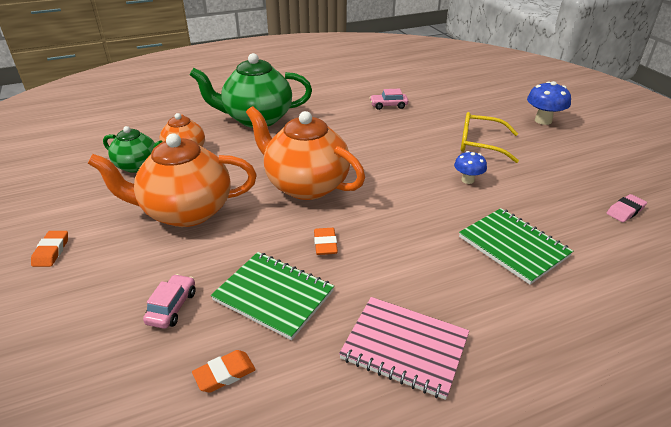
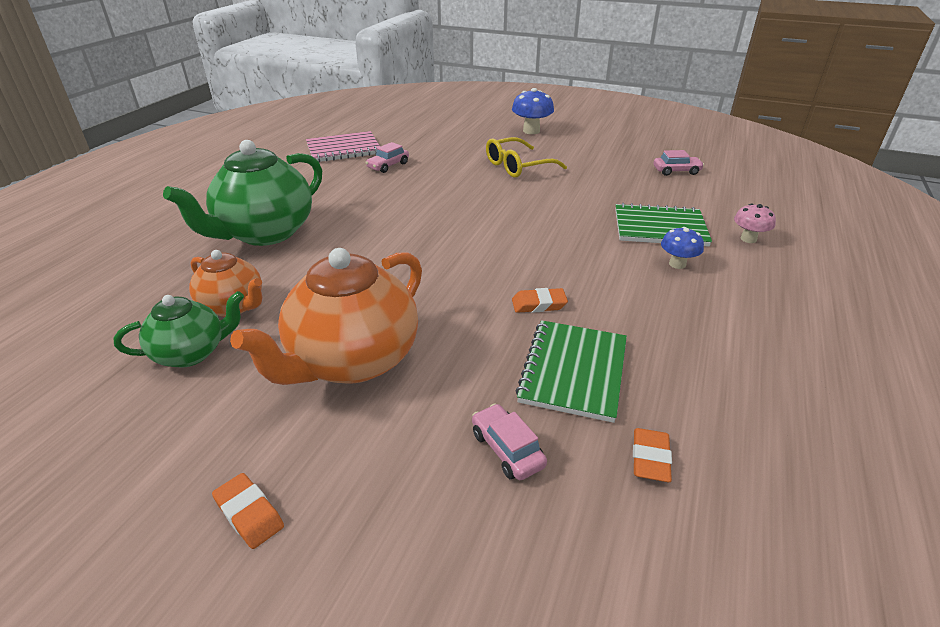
camera: 45 degrees left, 0 degrees up
(273, 296) = (573, 371): green notebook -> green notebook turned 60 degrees counterclockwise
(306, 185) = (434, 267): orange teapot -> none
(325, 244) = (539, 304): orange eraser -> orange eraser turned 45 degrees counterclockwise
(404, 347) = (718, 337): pink notebook -> pink notebook (343, 149)
(467, 180) = (554, 197): blue mushroom -> blue mushroom (677, 264)
(584, 302) = (748, 239): none -> pink mushroom
(625, 211) = (676, 171): pink eraser -> pink car

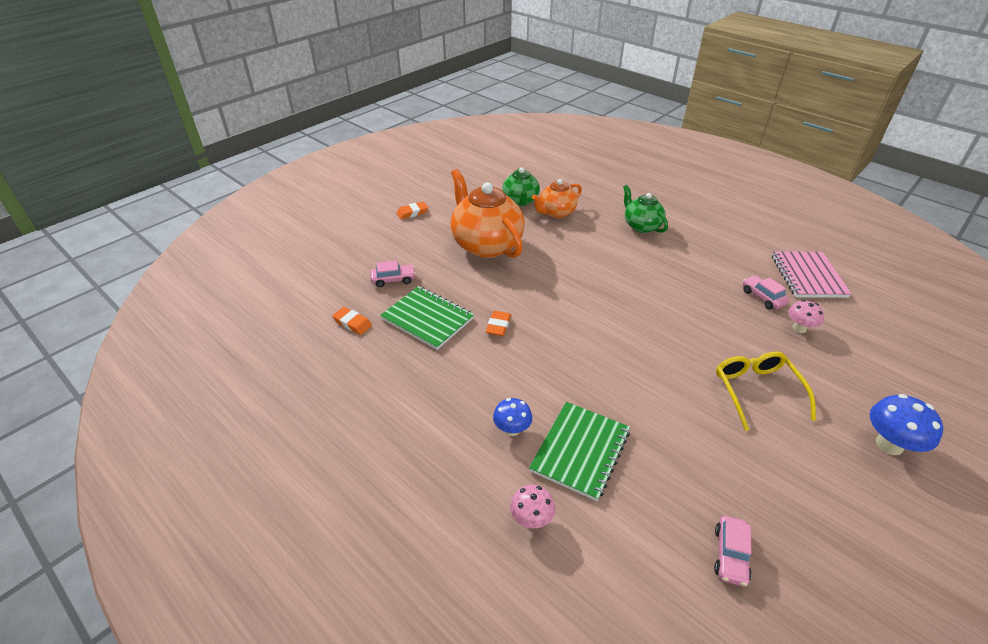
camera: 110 degrees right, 5 degrees up
(265, 233) = (641, 226): green teapot -> green teapot, size x0.57
(425, 153) = (799, 328): none -> pink mushroom

